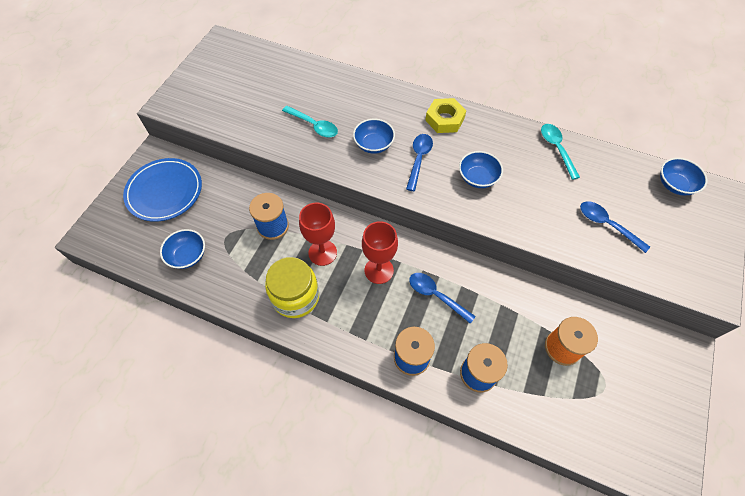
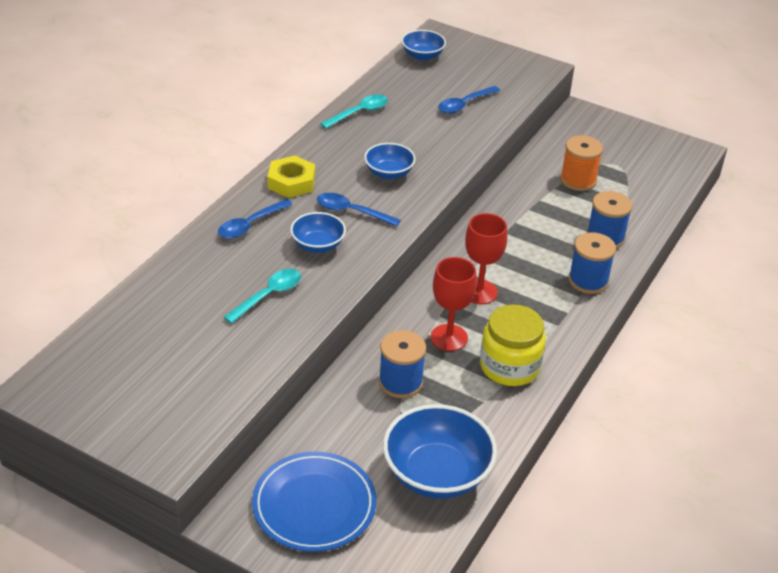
camera: 85 degrees left, 20 degrees down
(188, 255) = (437, 474): blue bowl -> blue bowl, size x1.77
(436, 295) = (516, 252): blue spoon -> blue spoon (250, 225)
(556, 149) = (359, 112): turquoise spoon -> turquoise spoon turned 150 degrees clockwise

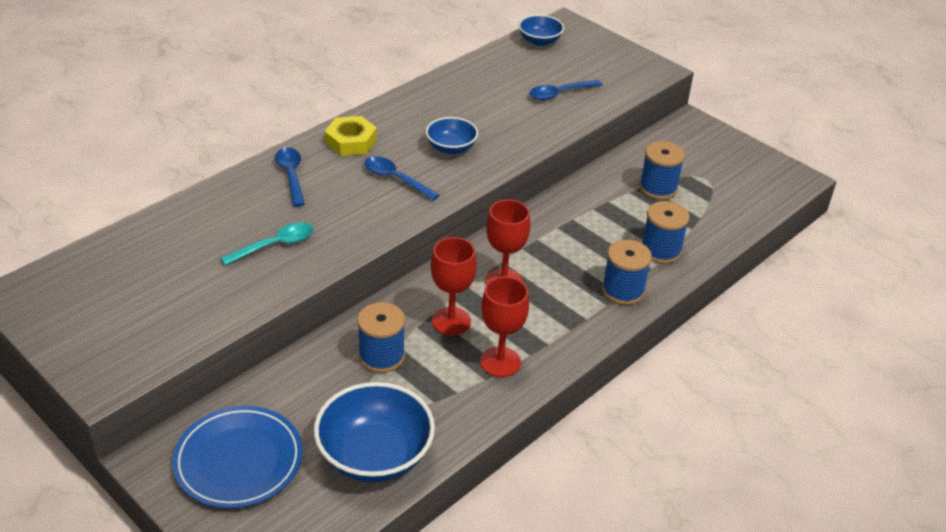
camera: 15 degrees right, 0 degrees up
(250, 225) = (291, 175): blue spoon -> blue spoon turned 105 degrees clockwise
(318, 245) = (347, 205): blue bowl -> none
(359, 112) = (450, 86): turquoise spoon -> none
(509, 366) = (500, 362): yellow jar -> red goblet
(578, 180) = (658, 188): orange spool -> blue spool

